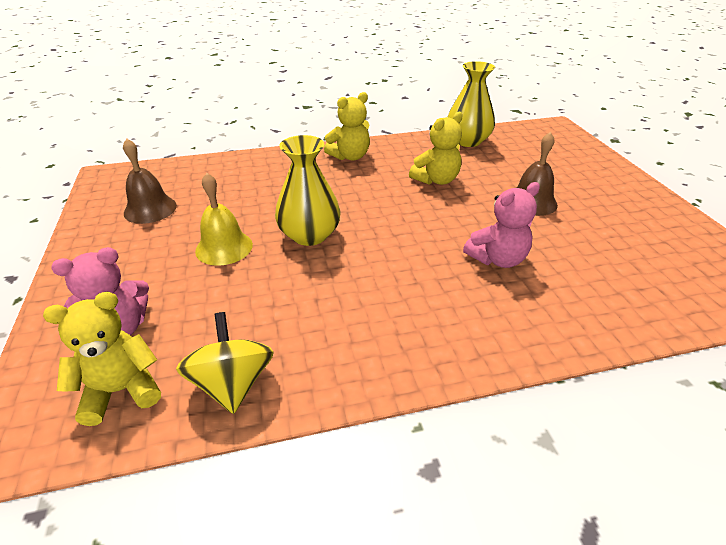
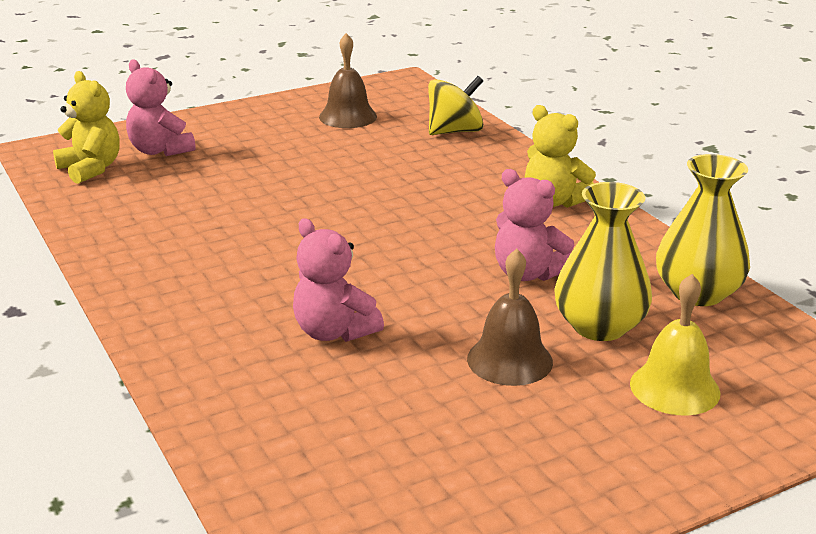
camera: 75 degrees right, 10 degrees down
(224, 247) = (293, 166): yellow bell -> yellow bell (674, 388)
(232, 384) = (100, 208): yellow spinning top -> yellow spinning top (454, 131)
(309, 235) = (336, 205): yellow vase -> yellow vase (599, 326)
(436, 180) = (527, 273): yellow teddy bear -> pink teddy bear

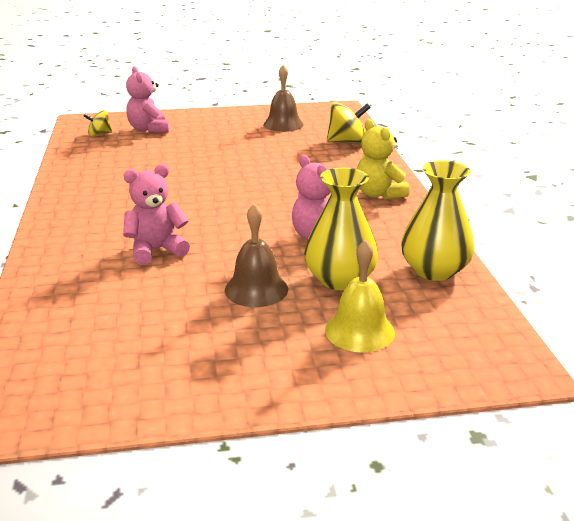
camera: 20 degrees right, 0 degrees up
(91, 169) = (99, 134): yellow teddy bear -> yellow spinning top
(334, 332) = (156, 250): pink teddy bear -> pink teddy bear turned 90 degrees clockwise

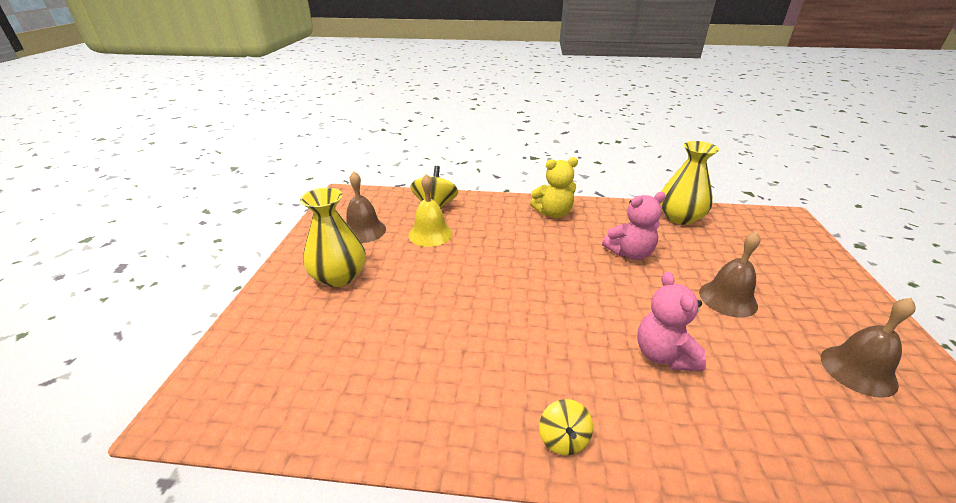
camera: 75 degrees left, 5 degrees up
(99, 134) = (271, 391): yellow spinning top -> yellow spinning top (563, 439)
(149, 129) = (294, 334): pink teddy bear -> none
(156, 354) = (858, 370): none -> brown bell
(340, 279) = (701, 256): yellow vase -> yellow vase (339, 276)
(359, 331) = (772, 261): yellow bell -> yellow bell (430, 234)

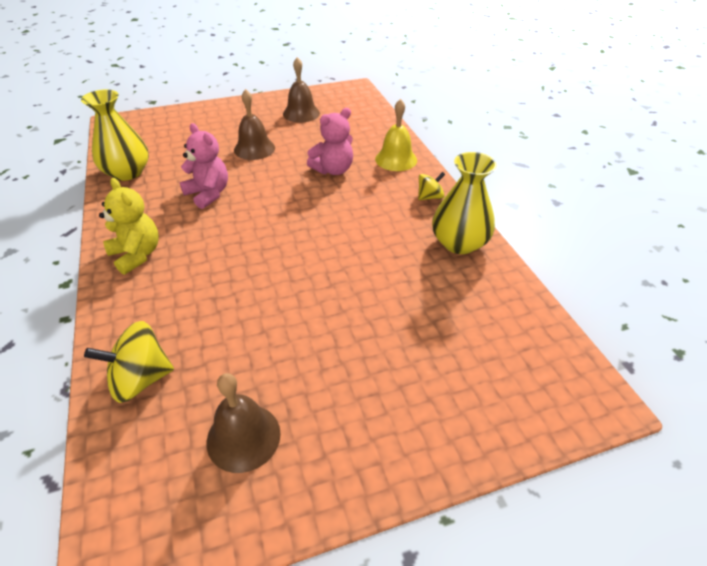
camera: 115 degrees left, 10 degrees up
(339, 276) = (360, 400): yellow vase -> yellow vase (459, 243)
(430, 234) = (225, 351): yellow bell -> yellow bell (396, 159)

